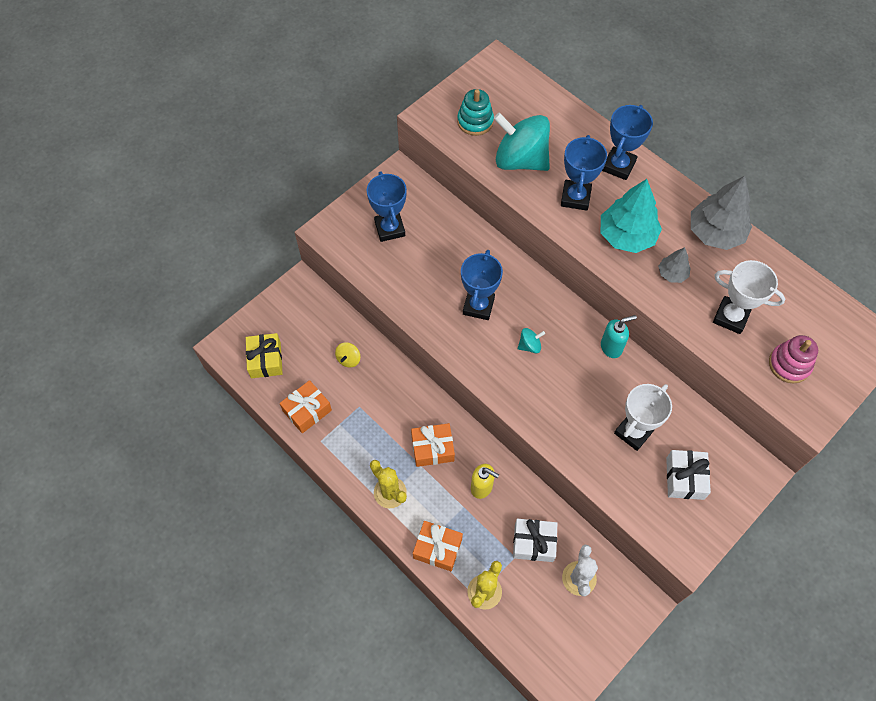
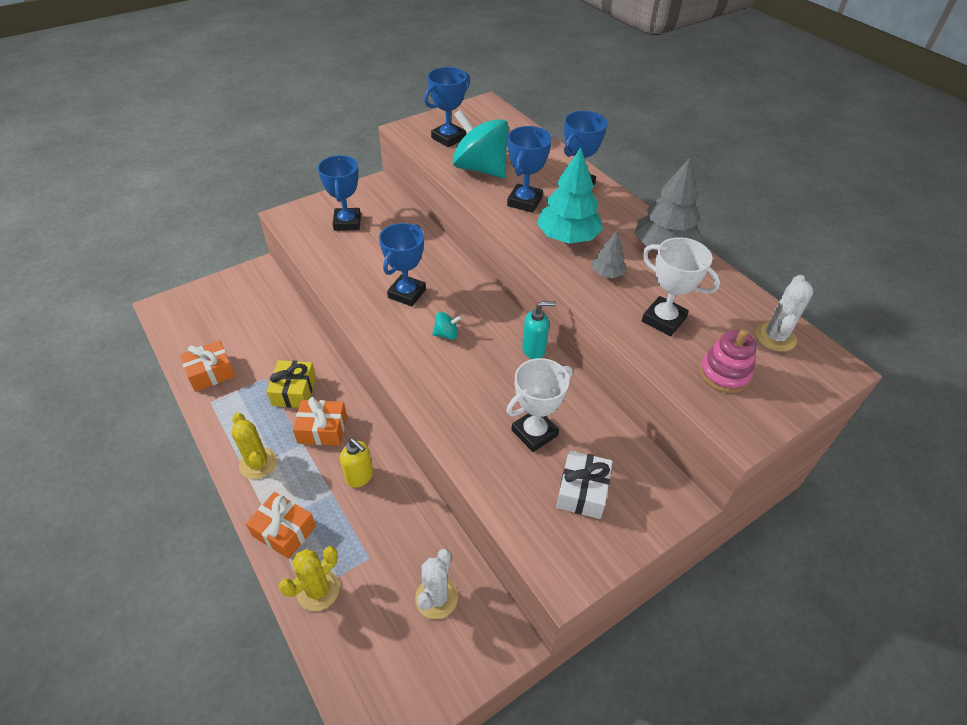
camera: 10 degrees right, 15 degrees down
(265, 360) = (194, 324): yellow gift -> yellow gift (294, 391)
(349, 359) = (274, 336): yellow spinning top -> none
(475, 121) = (448, 138): turquoise stacking toy -> blue trophy
(533, 543) = (396, 546): white gift -> none
(825, 318) = (775, 337): none -> white cactus

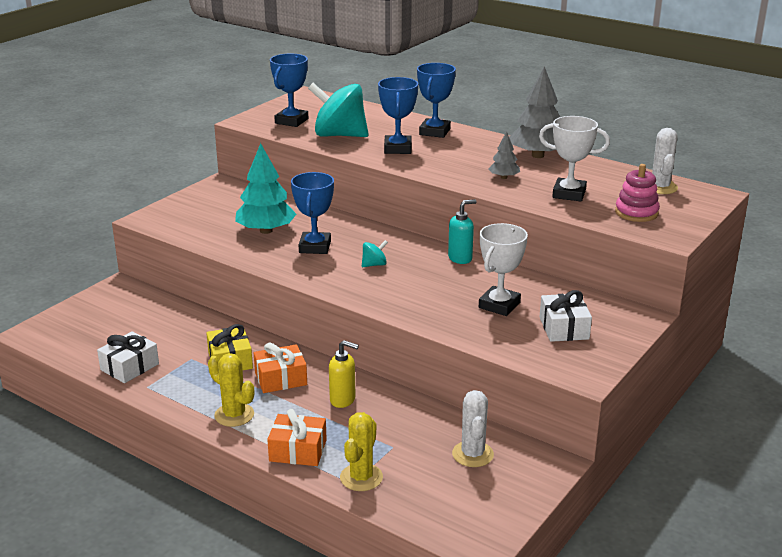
camera: 20 degrees left, 20 degrees down
(211, 373) = (129, 367): orange gift -> white gift
(347, 222) = (214, 212): blue trophy -> none
(567, 237) = (453, 163): turquoise tree -> turquoise tree (266, 231)

